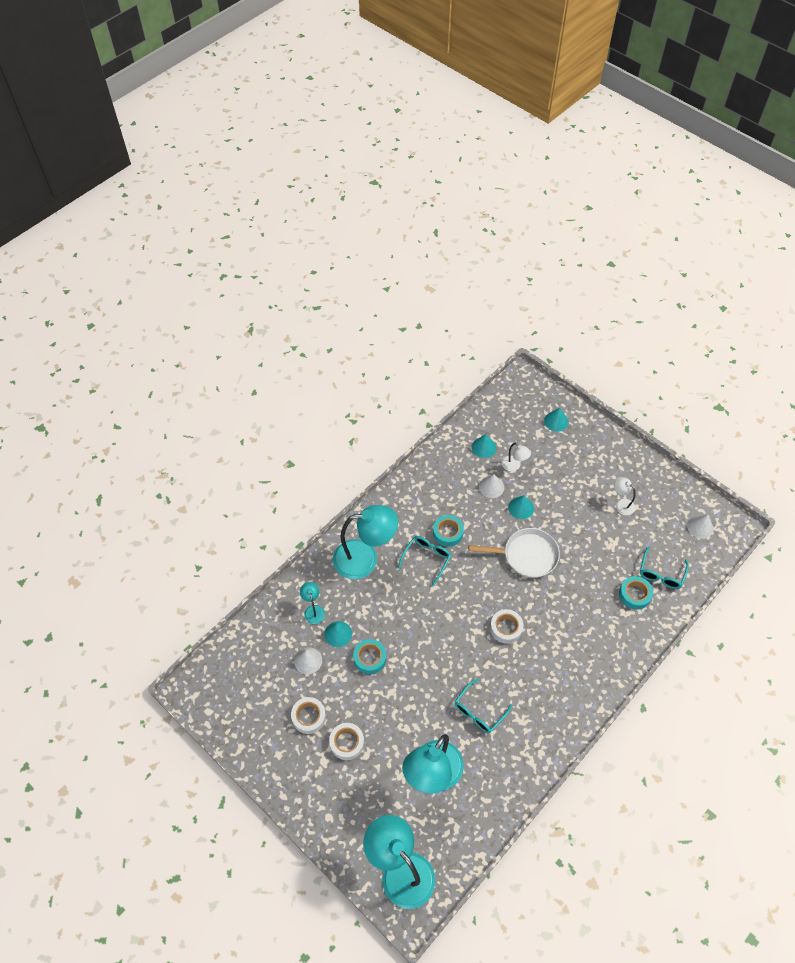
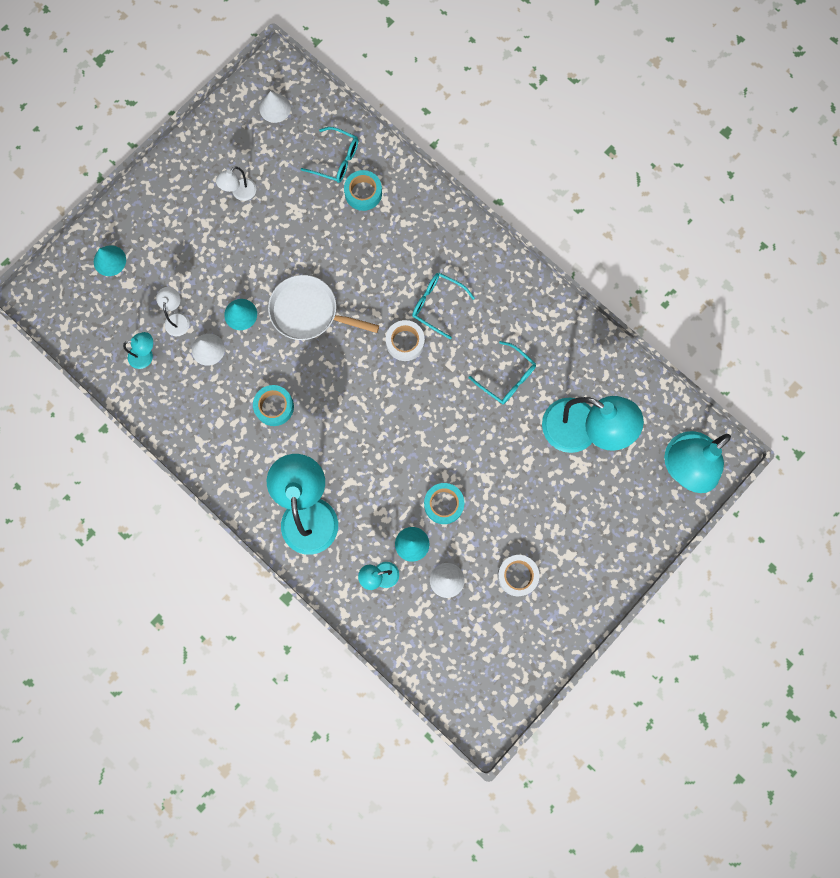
camera: 90 degrees left, 20 degrees up
(347, 742) = (547, 529): white tape -> none
(426, 559) = (311, 434): turquoise glasses -> turquoise glasses (437, 305)
(484, 447) = (146, 356): turquoise cone -> turquoise lamp
(514, 466) = (177, 319): white lamp -> white lamp turned 45 degrees counterclockwise
(526, 555) = (309, 312): white pan -> white pan turned 75 degrees counterclockwise

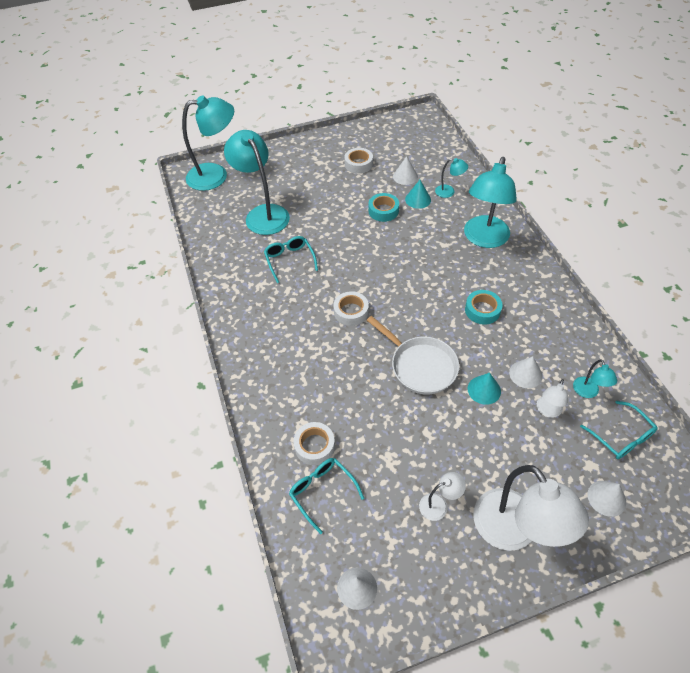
camera: 150 degrees left, 25 degrees down
(109, 260) = (606, 498): turquoise cone -> white cone
(146, 356) = (588, 392): turquoise lamp -> turquoise lamp turned 120 degrees counterclockwise
(175, 200) = (514, 532): none -> white lamp
(363, 193) = (314, 446): turquoise tape -> white tape
(437, 305) = (308, 326): turquoise glasses -> turquoise glasses (621, 436)

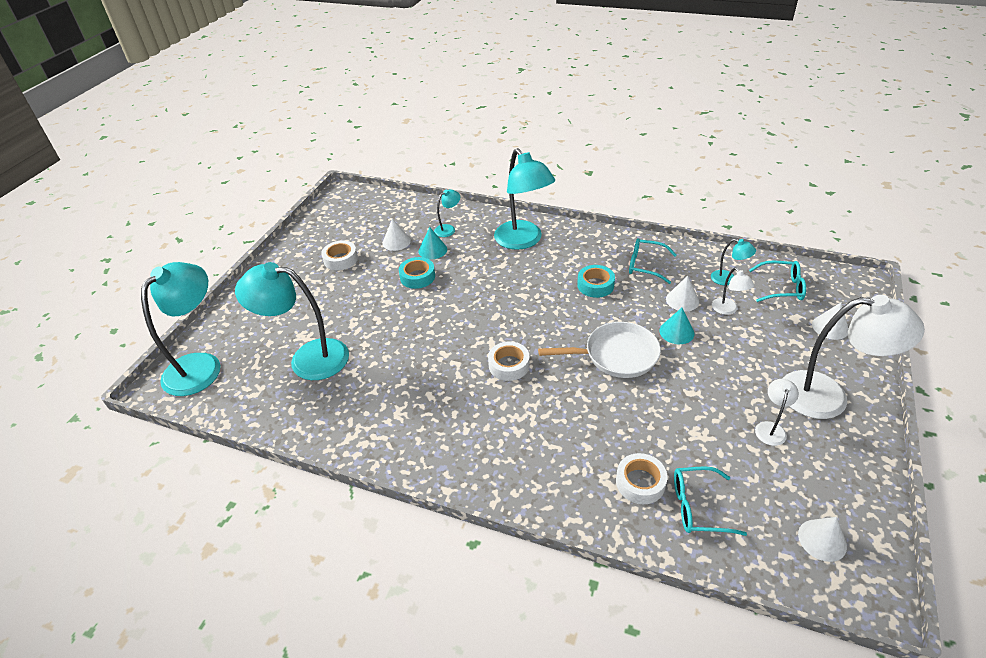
camera: 50 degrees left, 10 degrees down
(290, 260) = (395, 373): turquoise glasses -> turquoise glasses (646, 265)

